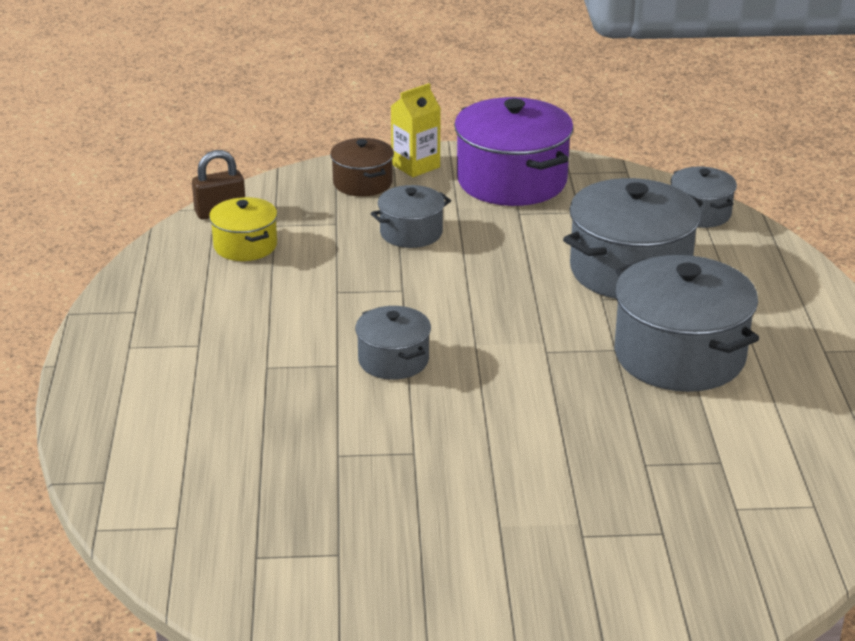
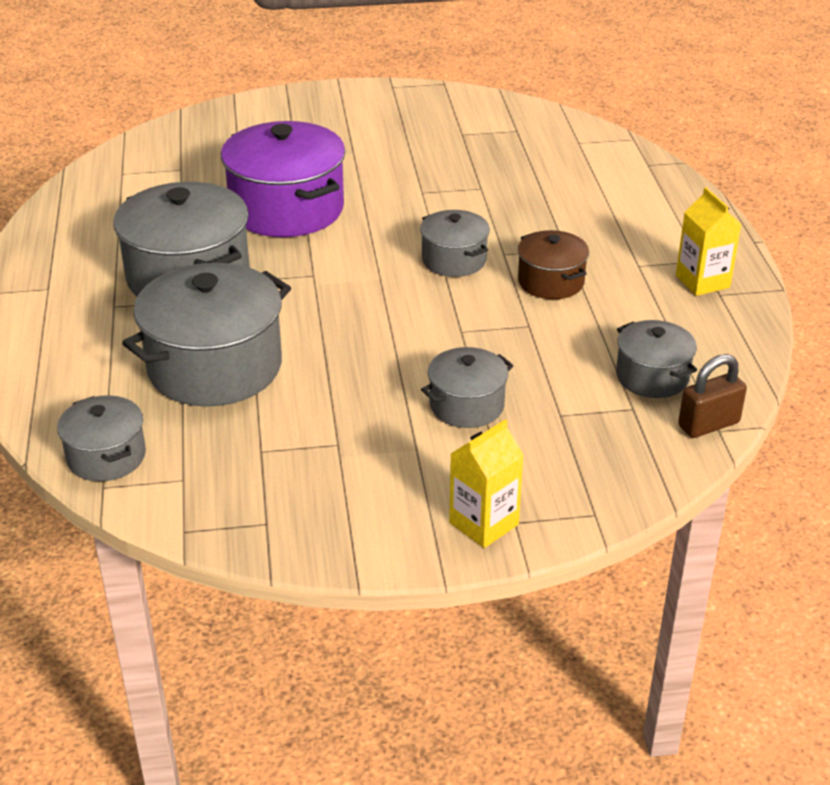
camera: 175 degrees right, 5 degrees up
(143, 324) = (702, 281): none -> yellow carton
(245, 246) = (652, 377): yellow pot -> grey pot
(362, 183) = (548, 485): brown pot -> brown pot (551, 282)
(511, 181) = (347, 501): purple pot -> purple pot (287, 209)

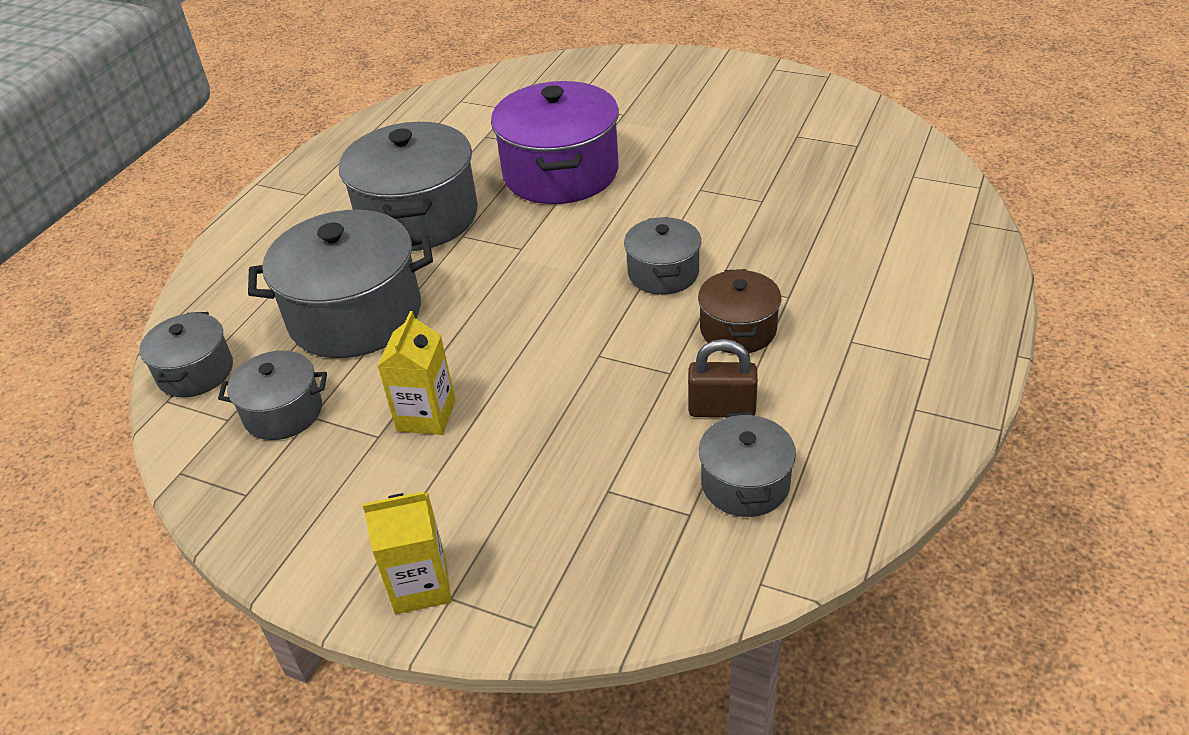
camera: 35 degrees right, 5 degrees up
(466, 405) = (528, 441): grey pot -> grey pot (283, 412)
(702, 281) = (908, 385): yellow carton -> yellow carton (426, 415)
(708, 424) = (755, 570): brown padlock -> brown padlock (721, 409)

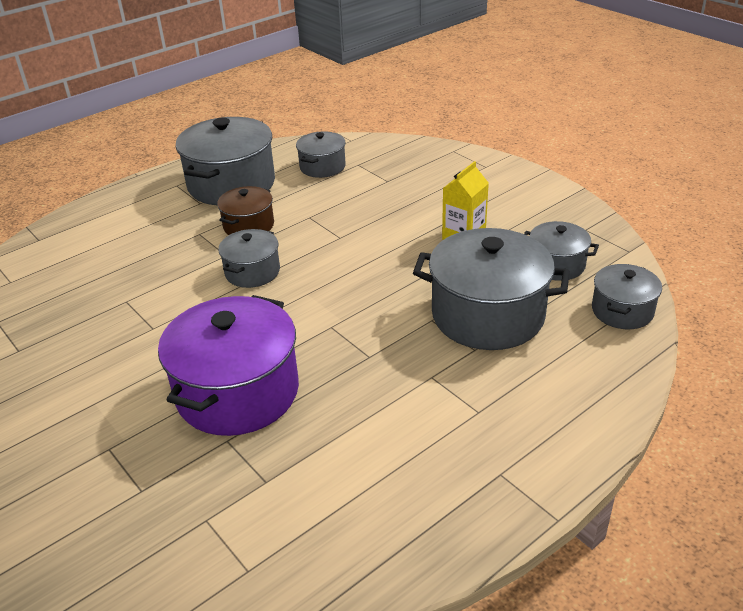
camera: 155 degrees left, 5 degrees down
(418, 217) = (396, 392): grey pot -> grey pot (231, 184)
(420, 585) = (498, 173): yellow carton -> none
(721, 409) = (301, 194): brown padlock -> none

